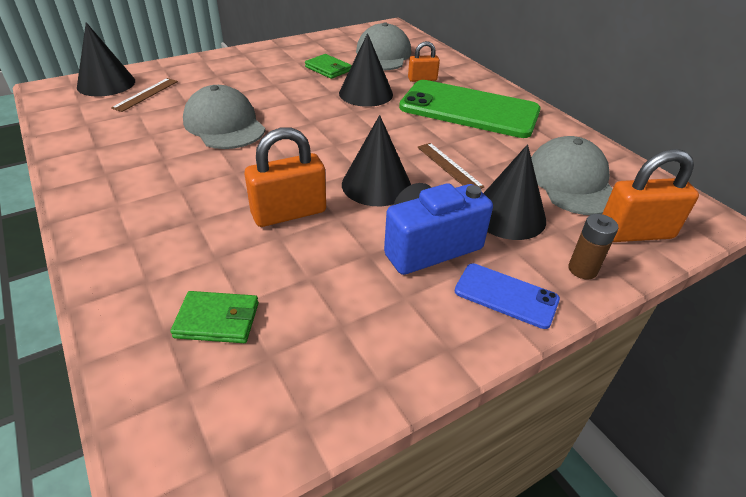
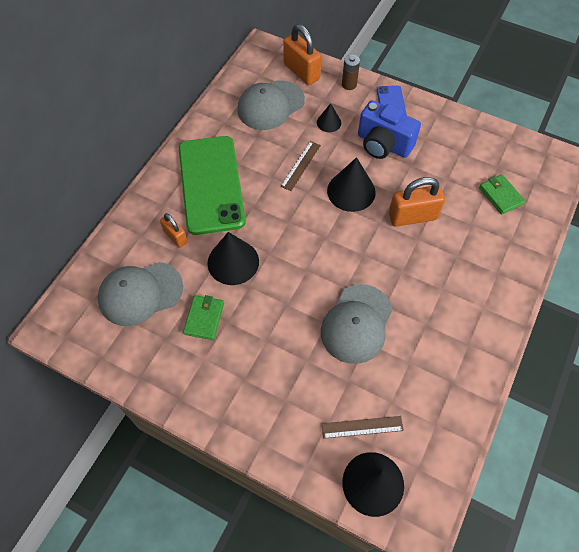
camera: 120 degrees left, 20 degrees up
(289, 213) = (412, 216): orange padlock -> orange padlock turned 45 degrees counterclockwise
(508, 215) = (329, 122): black cone -> black cone, size x0.55

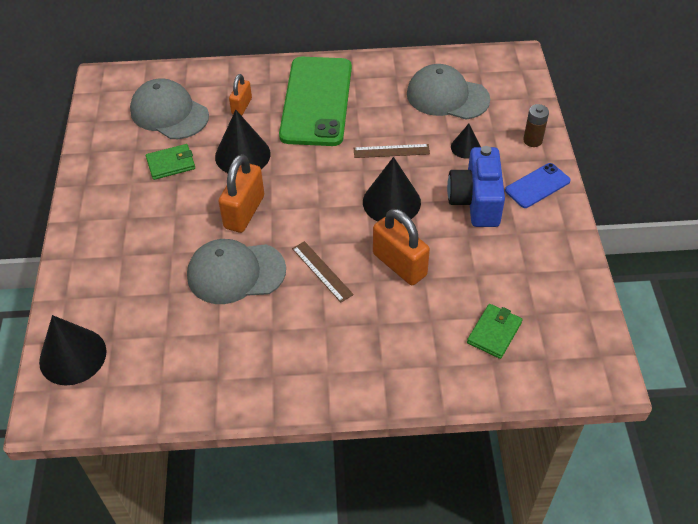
camera: 60 degrees right, 10 degrees down
(211, 184) = (316, 101): green phone -> green phone turned 45 degrees counterclockwise
(301, 72) = (513, 98): orange padlock -> orange padlock (244, 212)
(362, 427) = (126, 324): brown ruler -> brown ruler (322, 271)

